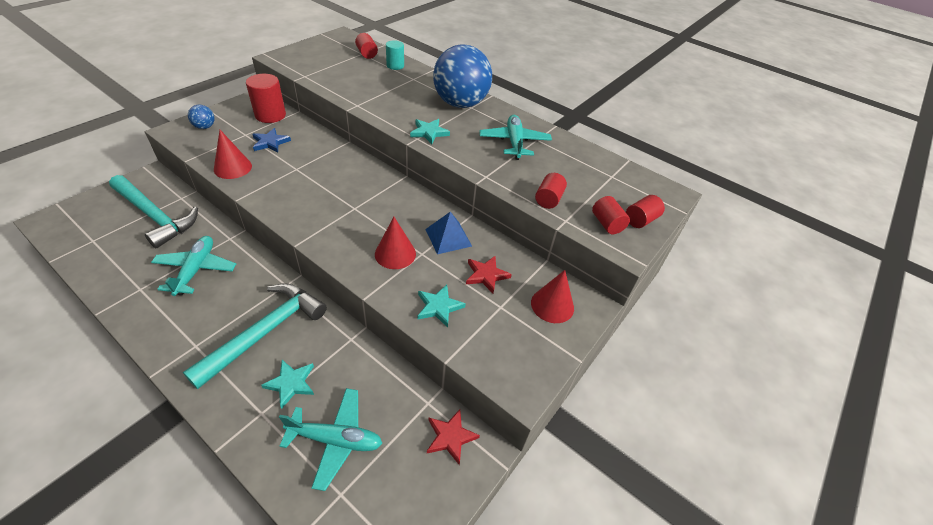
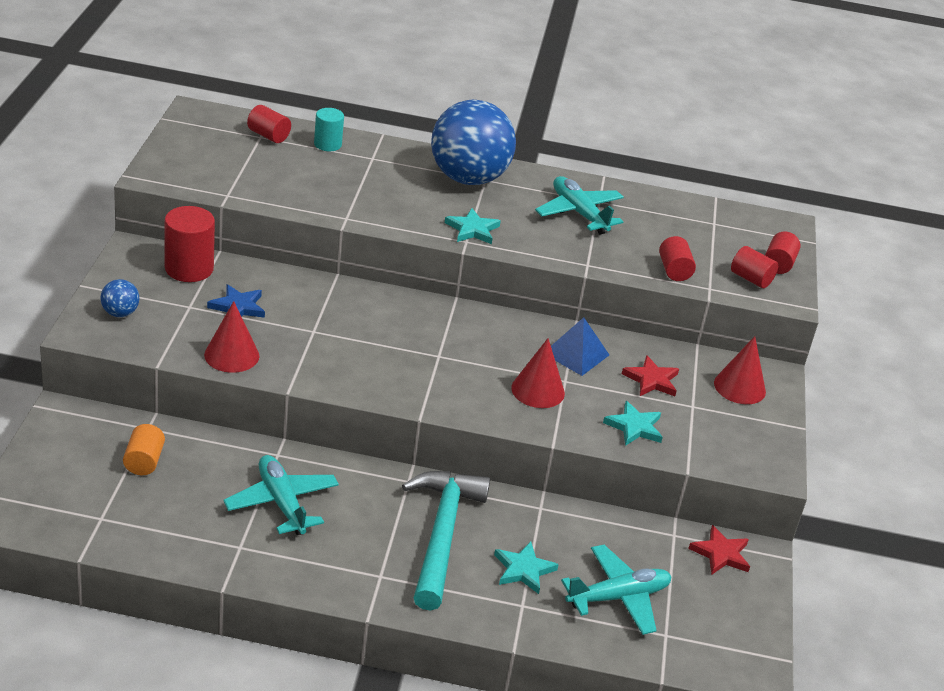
camera: 30 degrees left, 10 degrees down
(155, 216) = (144, 461): turquoise hammer -> orange cylinder

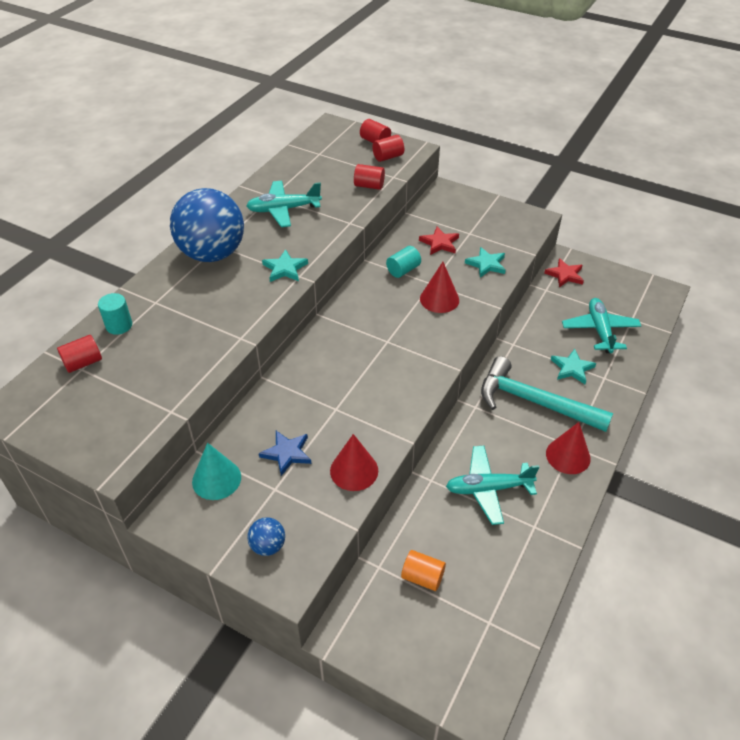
camera: 65 degrees left, 10 degrees up
(189, 269) = (216, 479): red cylinder -> turquoise cone
(576, 354) = (403, 270): blue pyramid -> turquoise cylinder
(739, 387) = (455, 208): red cone -> red cone (568, 456)

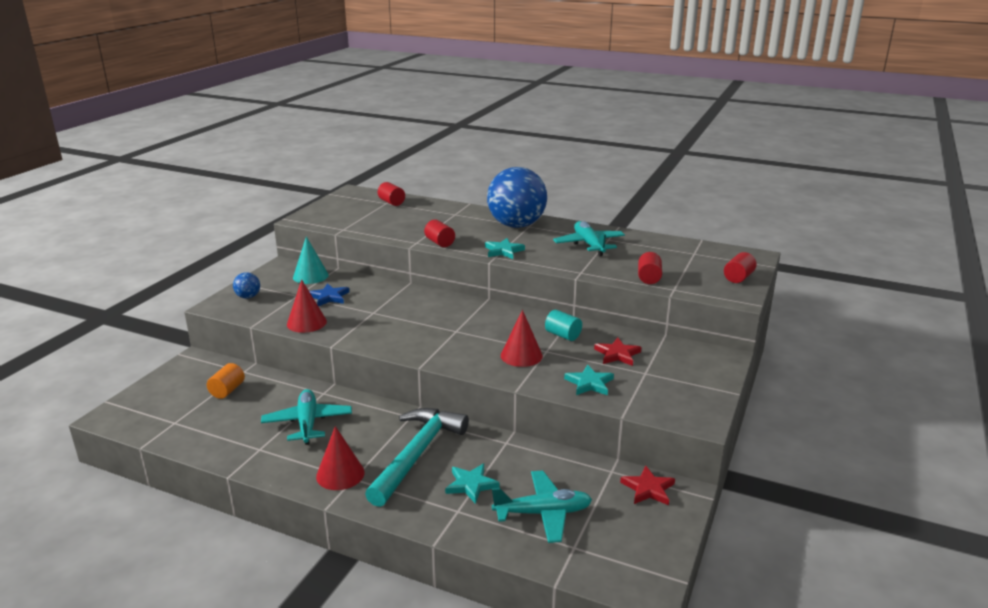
camera: 85 degrees right, 20 degrees down
(119, 325) = (428, 207): turquoise cylinder -> none
(388, 157) = (711, 285): red cylinder -> red cylinder (440, 243)

